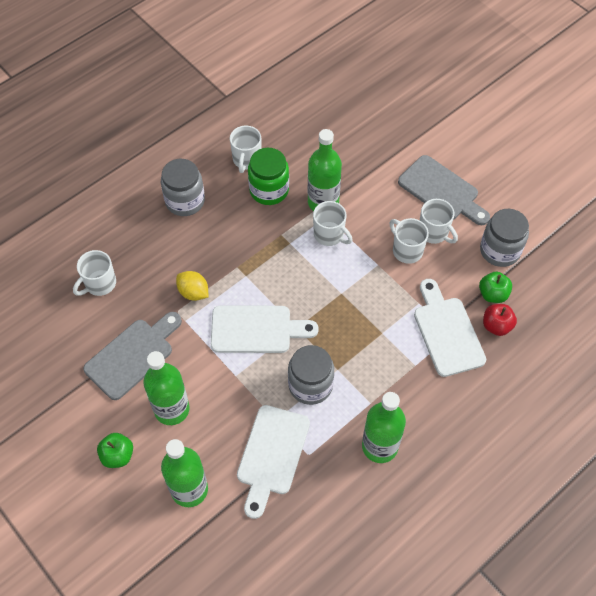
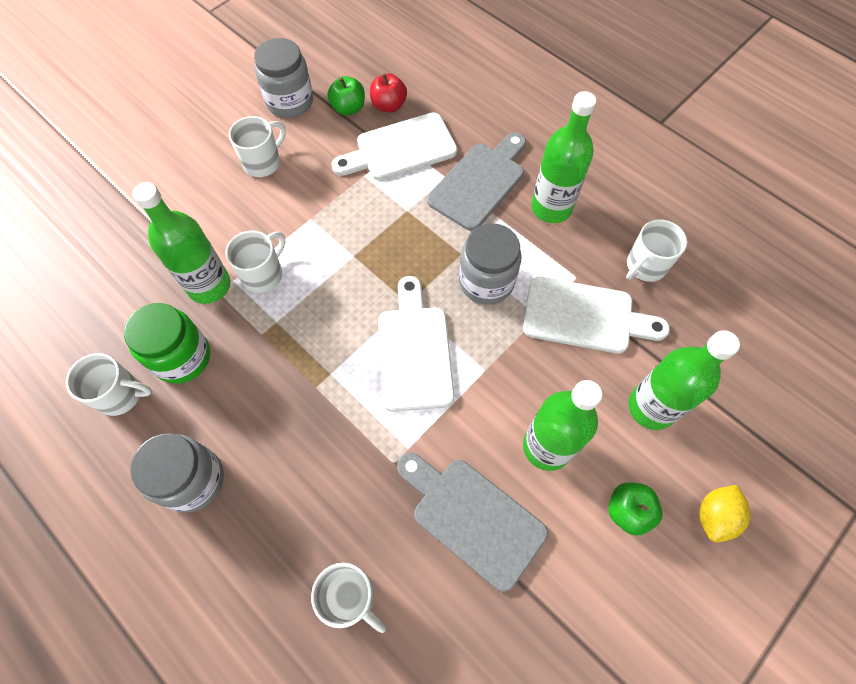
camera: 95 degrees left, 5 degrees up
(193, 292) = (360, 443): yellow lemon -> yellow lemon (714, 516)
(406, 250) = (289, 189): white mug -> white mug (645, 266)
(441, 191) = (200, 155): grey cutting board -> grey cutting board (479, 183)

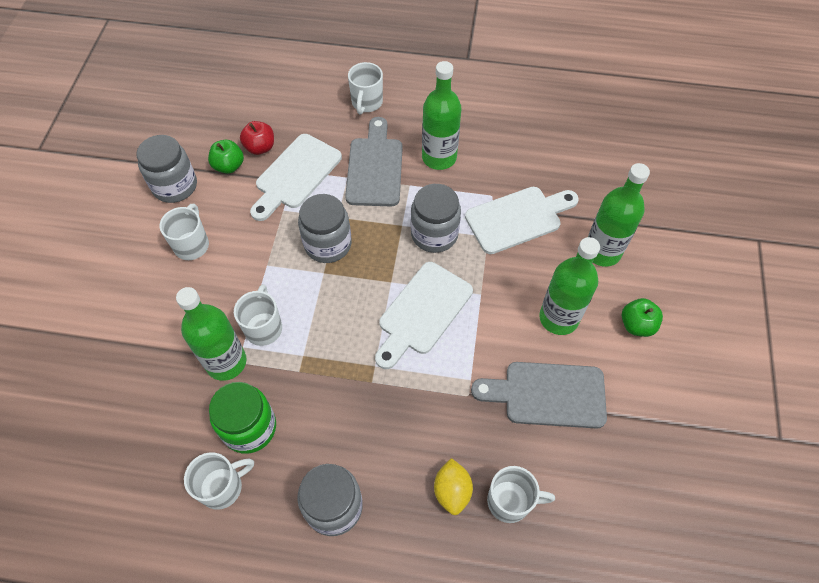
camera: 35 degrees left, 5 degrees down
(378, 231) = (328, 244): none -> grey jar
(414, 351) = (422, 312): white cutting board -> white cutting board turned 105 degrees counterclockwise
(645, 266) = (530, 162): white mug -> white mug (366, 103)
(714, 516) = (686, 294): yellow lemon -> yellow lemon (452, 491)

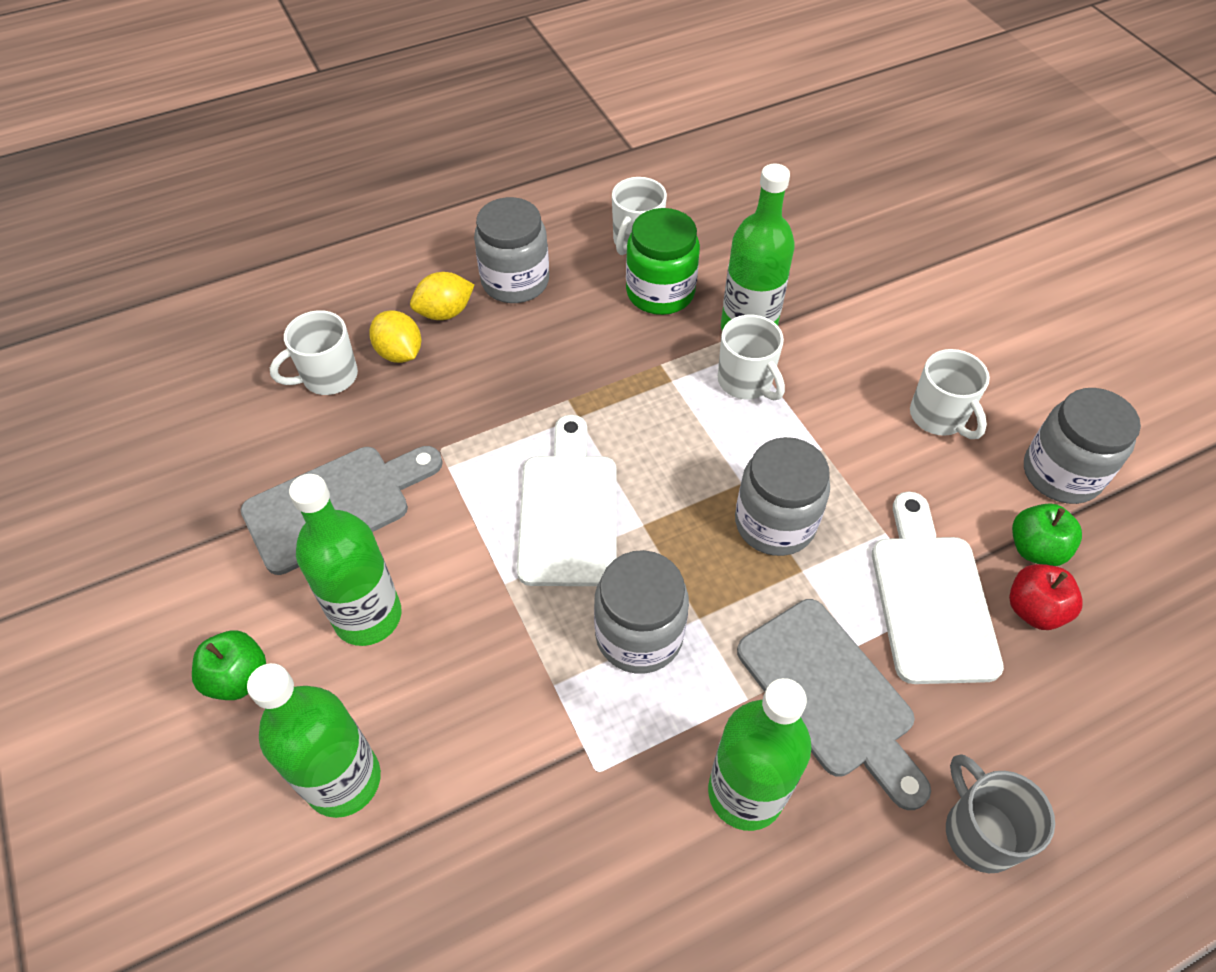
camera: 145 degrees right, 5 degrees down
(366, 103) = (979, 832): white mug -> grey mug
(400, 509) = (445, 312): none -> yellow lemon
(517, 218) = (524, 752): white cutting board -> none

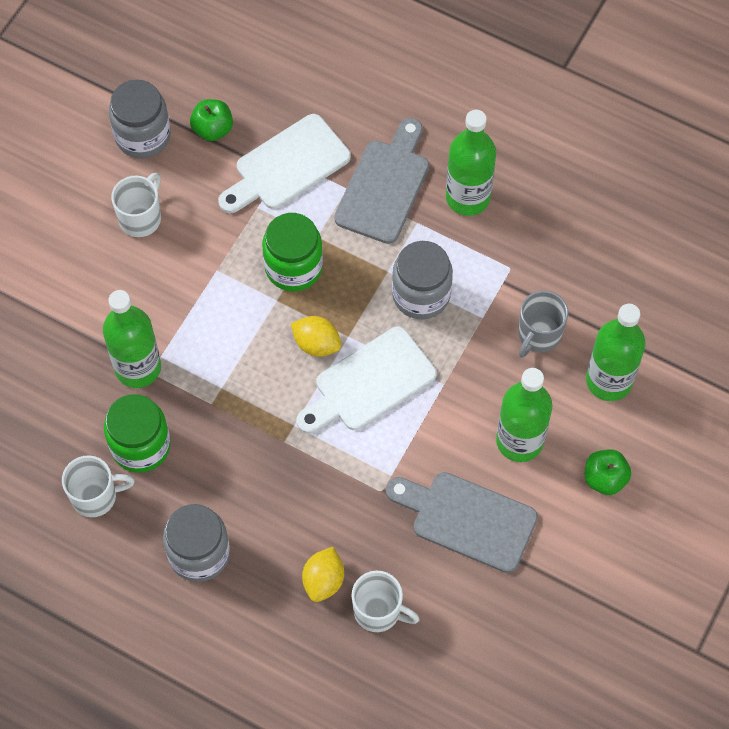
camera: 125 degrees left, 10 degrees up
(445, 312) = (264, 580): yellow lemon -> yellow lemon (316, 344)
(746, 382) = (190, 342): white mug -> none
(775, 523) = (293, 267): grey jar -> green jar
(979, 832) = (408, 93): grey mug -> grey mug (538, 335)
(1034, 609) = (257, 115): red apple -> none

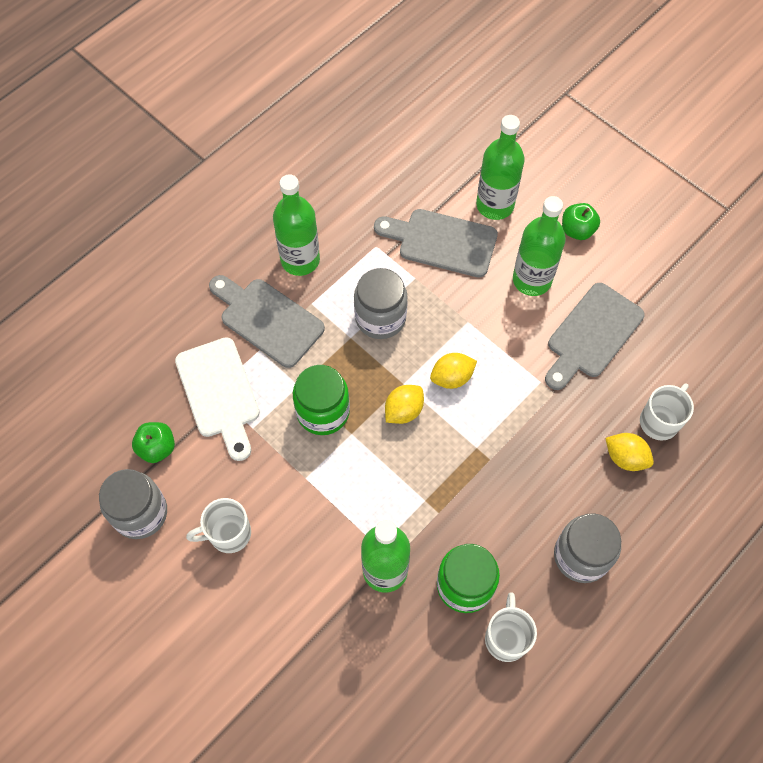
camera: 75 degrees left, 0 degrees up
(141, 218) = (228, 533): white mug -> white mug turned 60 degrees counterclockwise
(369, 383) = (452, 377): white cutting board -> yellow lemon
(538, 335) = (442, 242): grey mug -> grey cutting board

